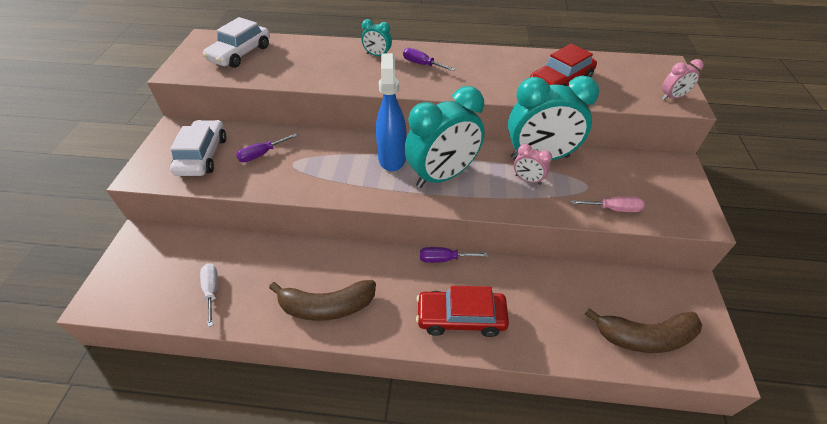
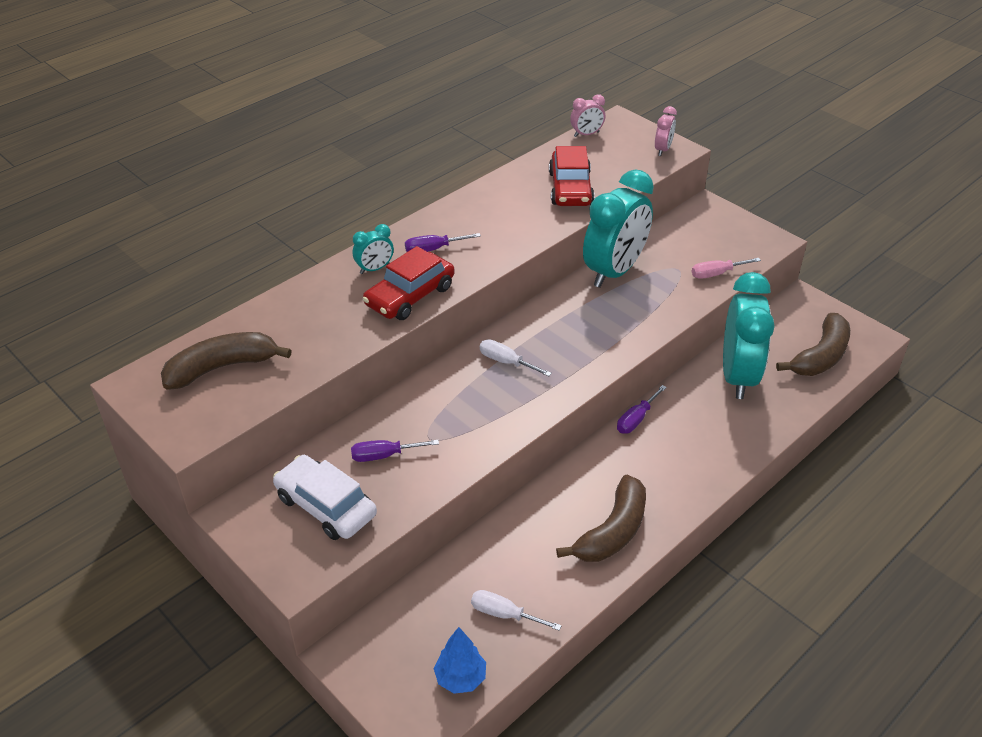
camera: 50 degrees left, 5 degrees down
(146, 299) = (460, 678): none -> blue tree
(240, 53) = (222, 367): white car -> brown banana
(261, 154) = (384, 455): purple screwdriver -> purple screwdriver turned 75 degrees clockwise
(392, 158) = (506, 362): blue spray bottle -> white screwdriver
(442, 176) = (570, 343): turquoise clock -> turquoise clock (737, 376)
(461, 317) = (709, 447): red car -> red car (410, 296)
(527, 180) = (633, 296): pink clock -> pink clock (586, 134)
(613, 209) = (716, 274): pink screwdriver -> pink screwdriver turned 150 degrees counterclockwise

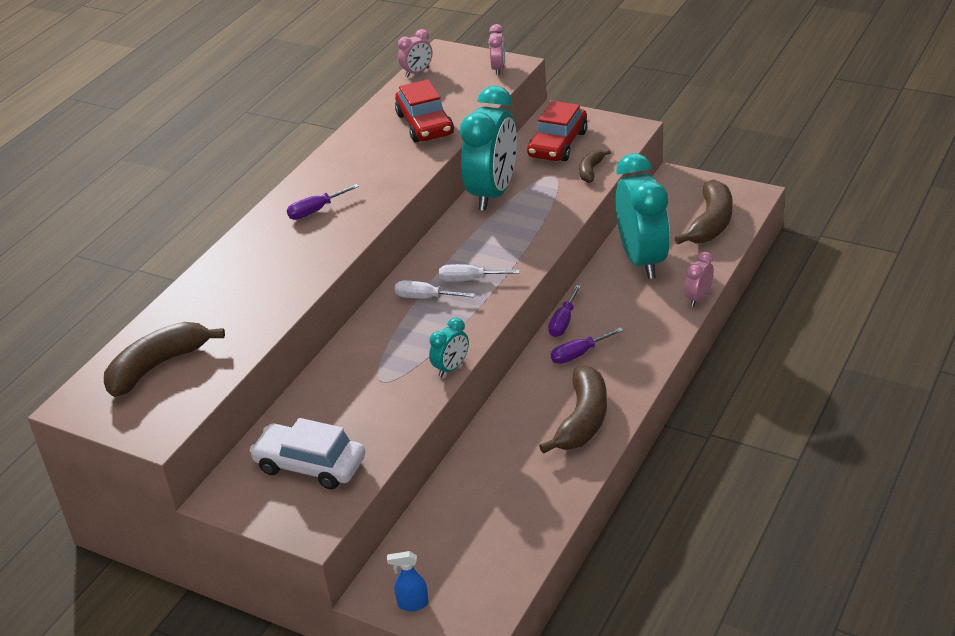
camera: 15 degrees left, 5 degrees down
(371, 678) = (412, 604): none -> blue spray bottle
(374, 269) = (266, 242): turquoise clock -> turquoise clock (451, 368)
(384, 455) = (345, 408): purple screwdriver -> purple screwdriver (578, 354)
(410, 296) = (313, 256): red car -> red car (557, 144)
(460, 678) = (497, 578): blue tree -> none
(504, 614) = (513, 515): white screwdriver -> white screwdriver (469, 279)
(716, 274) = (591, 171): pink screwdriver -> brown banana
(777, 434) = (698, 298): none -> pink clock

